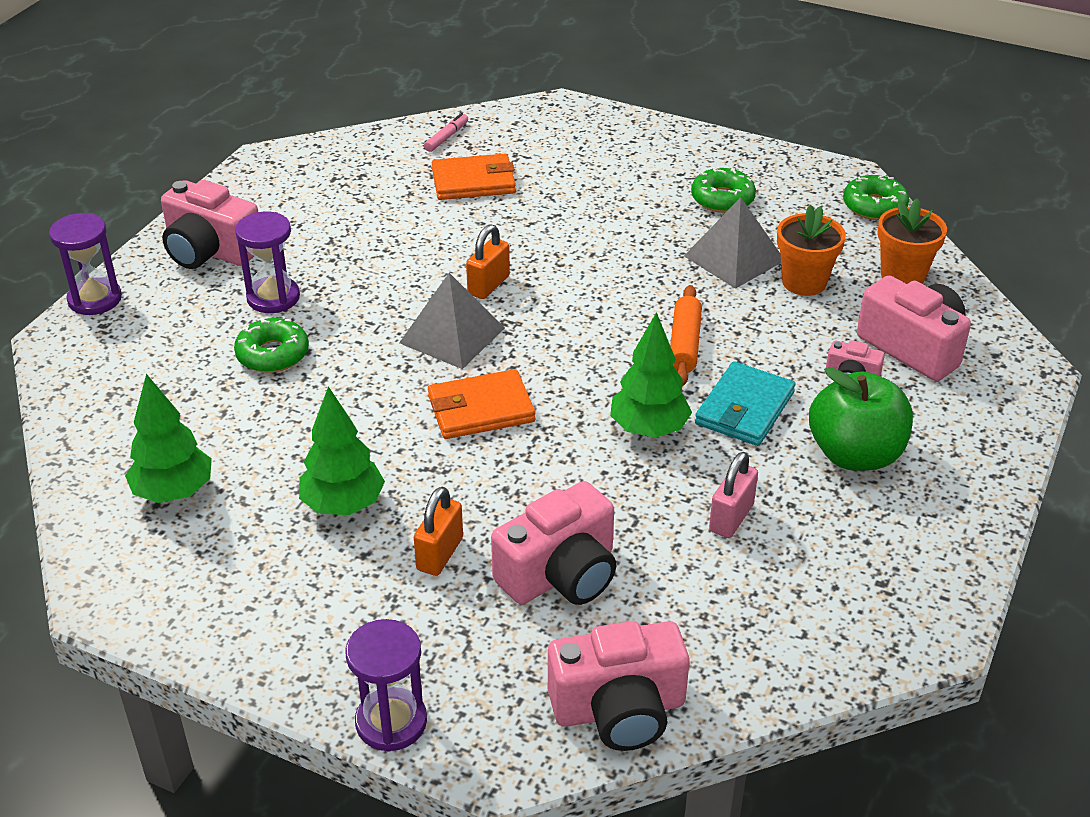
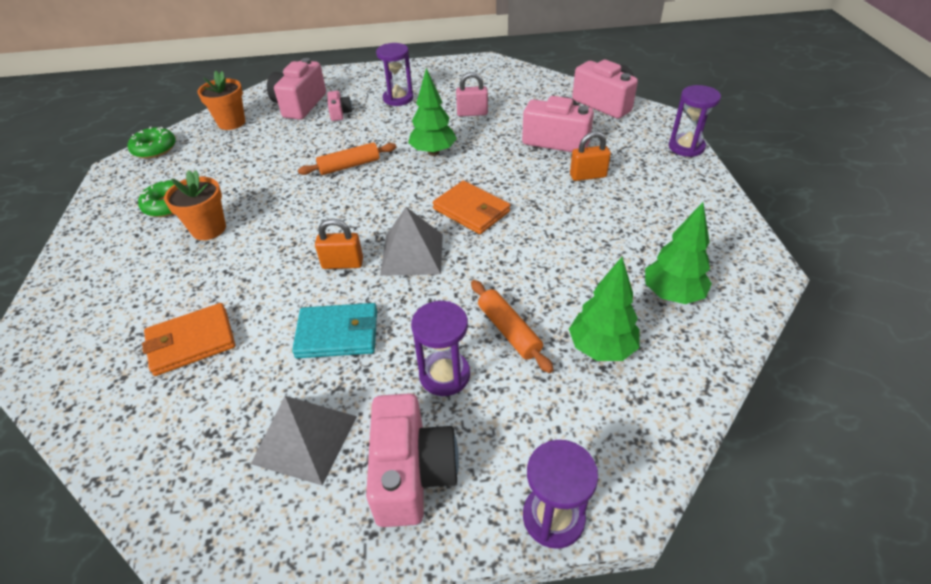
camera: 120 degrees left, 5 degrees up
(273, 354) = (509, 331): green donut -> orange rolling pin
(343, 505) = (597, 222): green tree -> green tree (601, 348)
(446, 137) = (107, 404): pink marker -> none
(473, 181) = (191, 342): orange wallet -> orange wallet turned 75 degrees counterclockwise
(734, 258) = (244, 178): grey pyramid -> grey pyramid (305, 439)
(744, 408) = (390, 132): turquoise wallet -> turquoise wallet (338, 333)
(804, 282) = (257, 148): orange flower pot -> orange flower pot (209, 229)
(855, 454) = (398, 98): green apple -> purple hourglass

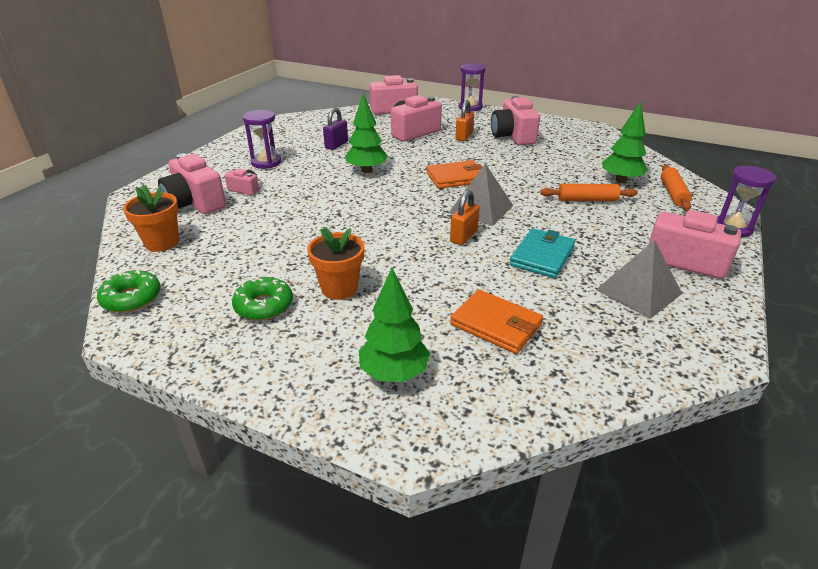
camera: 60 degrees left, 10 degrees down
(191, 342) = (496, 324): orange wallet -> orange wallet turned 60 degrees counterclockwise
(349, 166) = (335, 204): orange rolling pin -> orange rolling pin (673, 193)
(444, 375) = (611, 229): purple hourglass -> none
(472, 113) = (336, 145): pink padlock -> purple padlock
(636, 210) = (513, 136): none -> pink camera
(672, 294) = (593, 152): green tree -> green tree (394, 373)

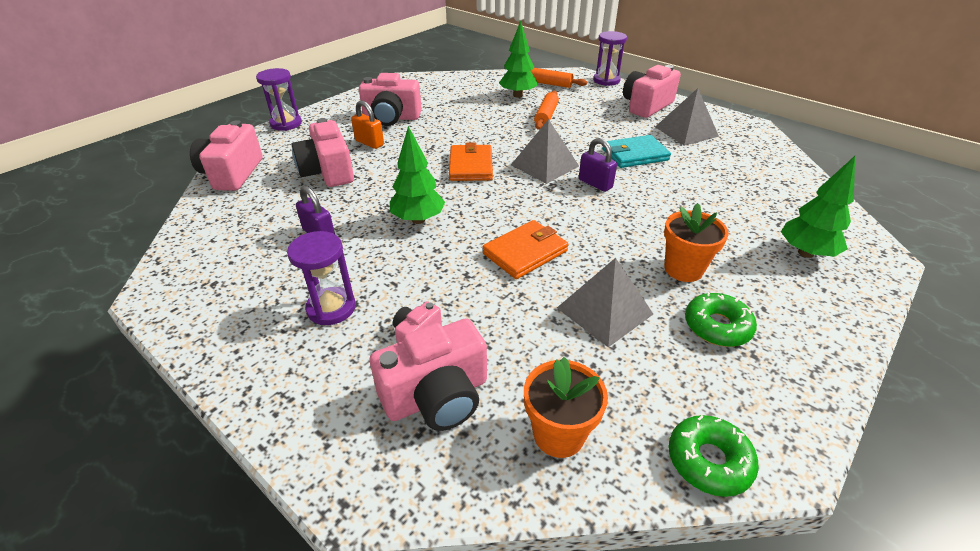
camera: 75 degrees left, 5 degrees up
(276, 252) = (604, 310): none -> grey pyramid
(463, 236) = (595, 184): orange padlock -> purple padlock
(496, 324) = (733, 194): orange wallet -> orange wallet (525, 252)
(542, 256) = (635, 155): turquoise wallet -> turquoise wallet turned 60 degrees counterclockwise

